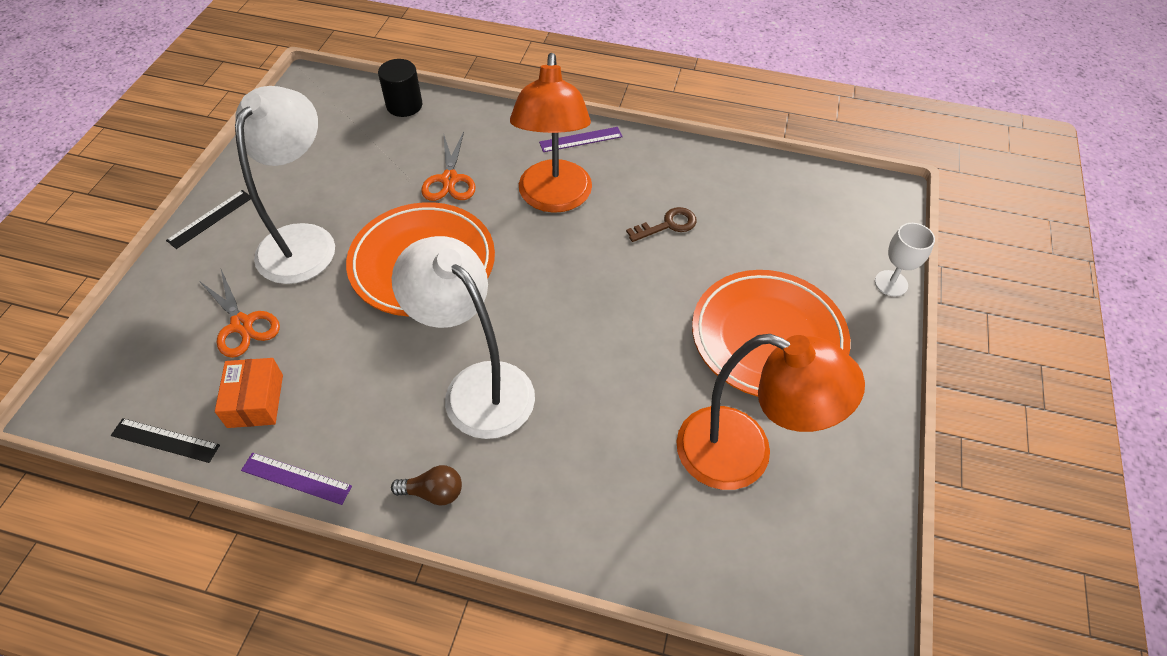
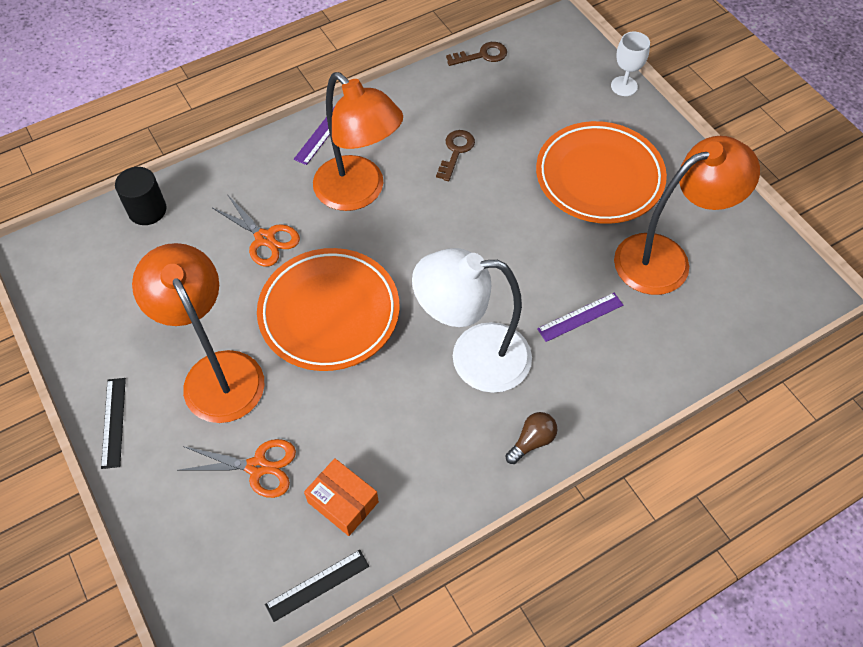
camera: 45 degrees left, 5 degrees up
(296, 478) = (439, 517): purple ruler -> purple ruler (580, 317)
(304, 240) = (217, 372): white lamp -> orange lamp
(785, 170) = (482, 55): none -> brown key

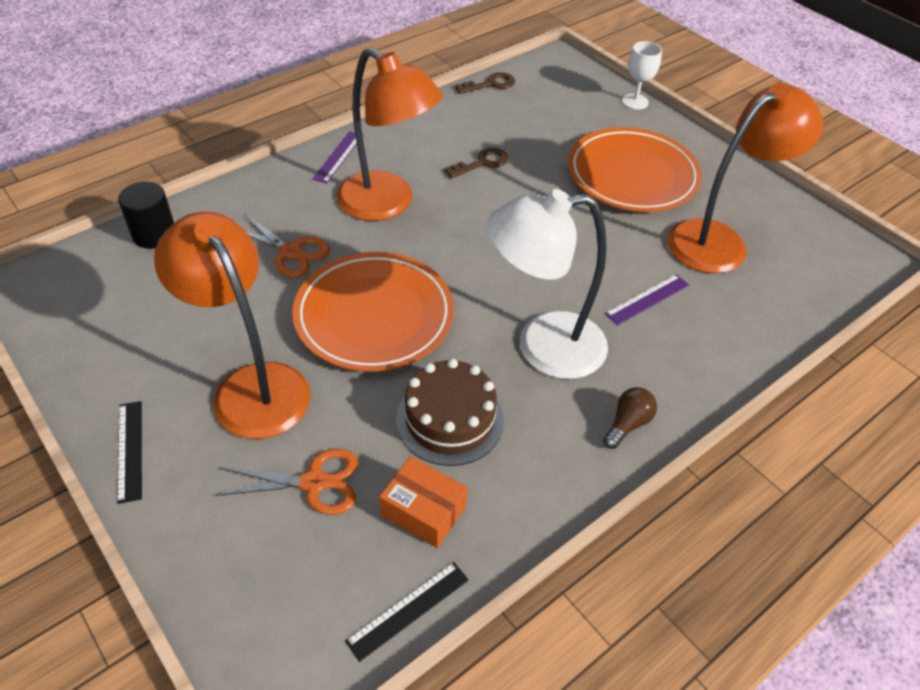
camera: 10 degrees left, 10 degrees down
(378, 421) = (450, 419): none -> brown cake
(456, 151) = (482, 163): brown key -> brown key turned 45 degrees clockwise

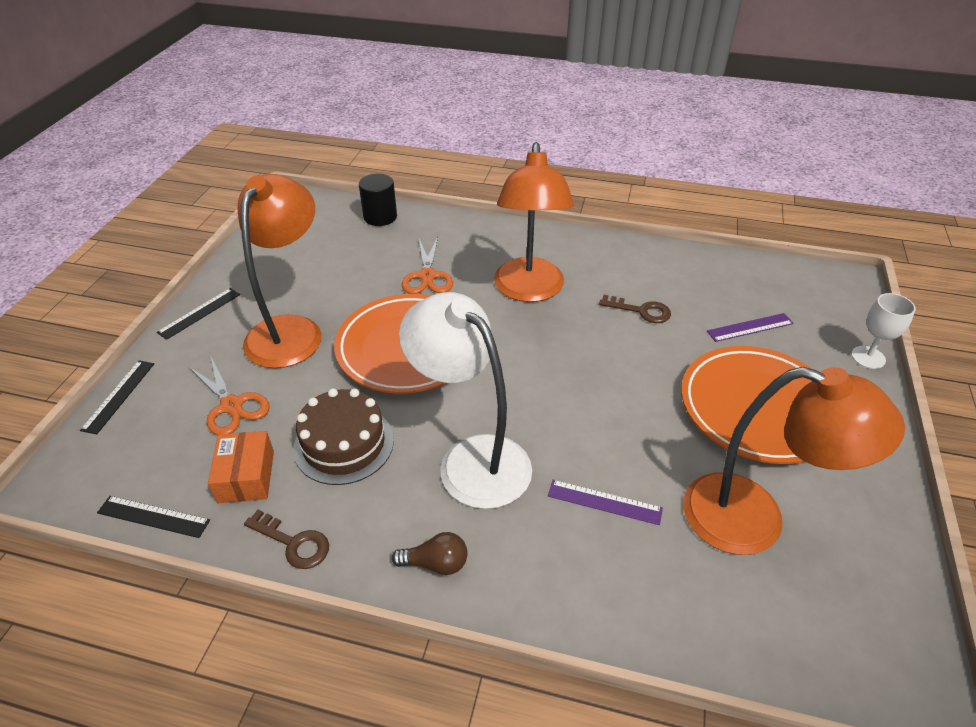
camera: 55 degrees right, 5 degrees down
(191, 580) = (119, 396): none -> black ruler
(338, 157) = (548, 241): purple ruler -> purple ruler (750, 327)
(490, 84) = (745, 263): brown key -> brown key (293, 543)

